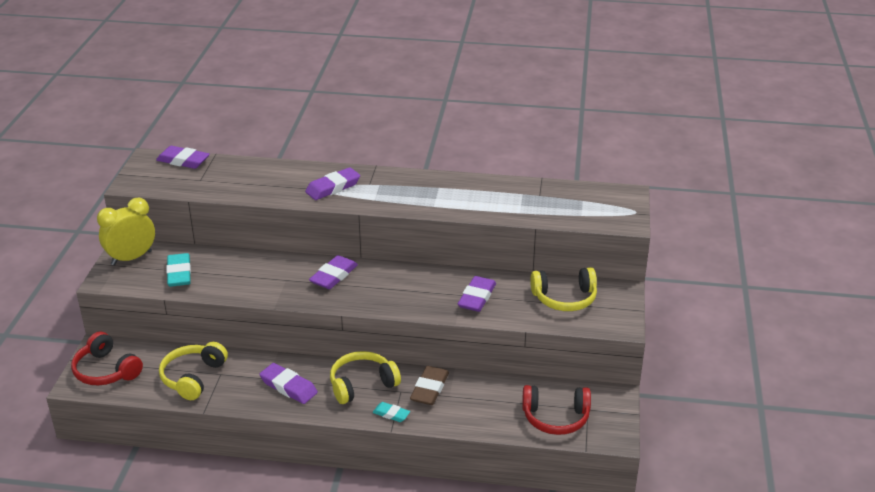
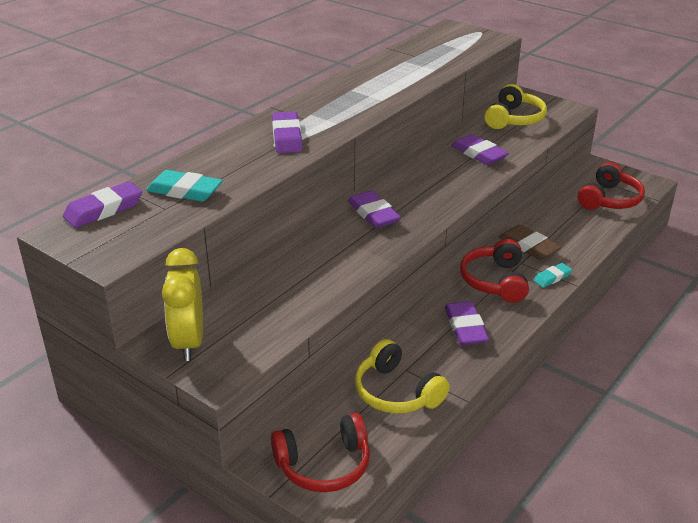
camera: 60 degrees left, 0 degrees up
(179, 273) = (264, 312): turquoise eraser -> turquoise eraser (185, 191)
(288, 387) = (465, 327): purple eraser -> purple eraser turned 75 degrees counterclockwise
(362, 384) = (495, 281): yellow headphones -> red headphones

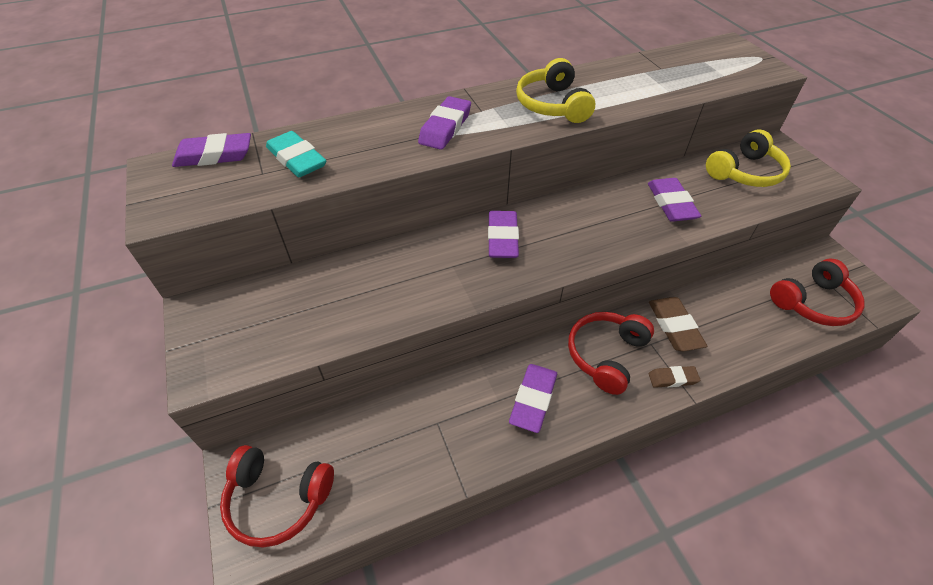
camera: 30 degrees right, 15 degrees up
(189, 342) = (218, 319): yellow clock -> none
(396, 392) = (407, 446): yellow headphones -> yellow headphones (552, 105)
(552, 278) = (672, 378): turquoise eraser -> brown eraser

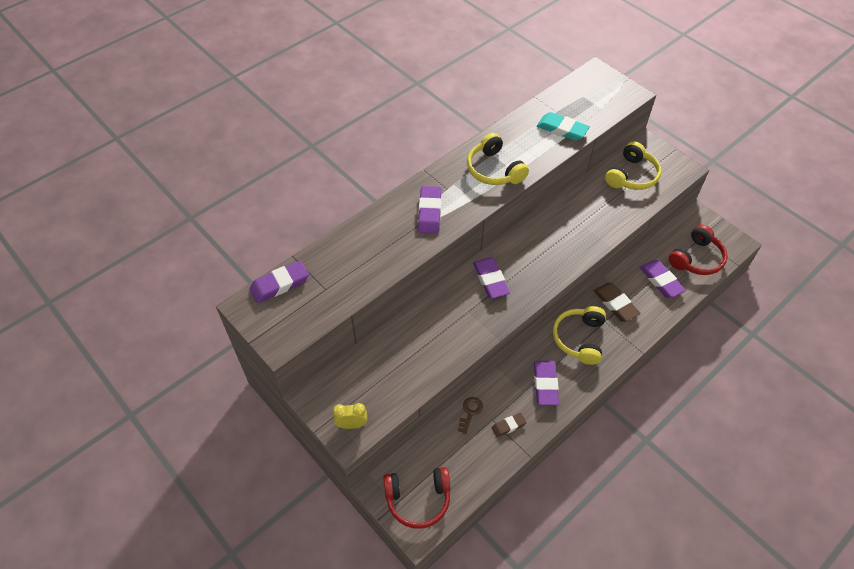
camera: 20 degrees left, 5 degrees up
(218, 357) = (352, 424): none -> yellow clock
(297, 159) = (342, 270): turquoise eraser -> turquoise eraser (562, 129)
(412, 403) = (470, 412): none -> brown key
(606, 355) = (579, 339): red headphones -> yellow headphones
(671, 203) = (591, 218): purple eraser -> purple eraser (661, 281)
(672, 378) = (625, 342): brown eraser -> brown eraser (508, 426)

